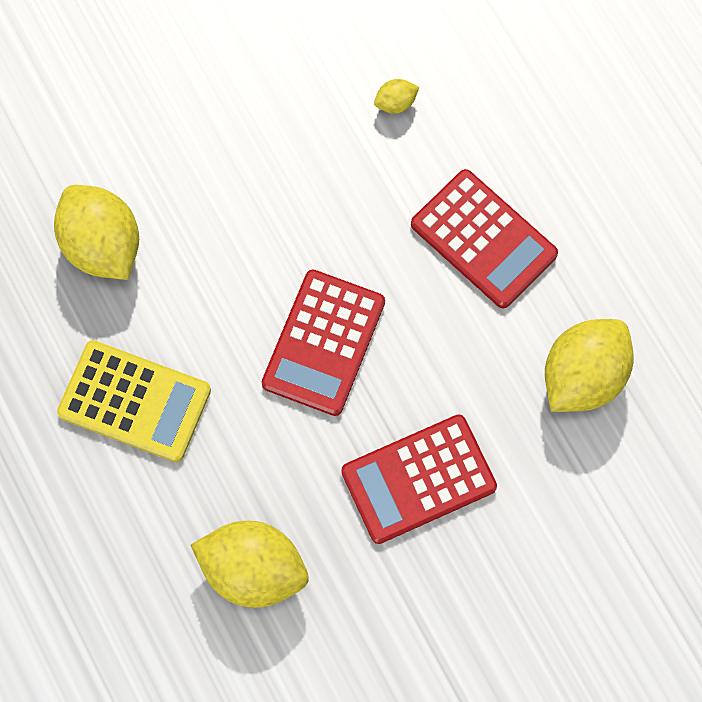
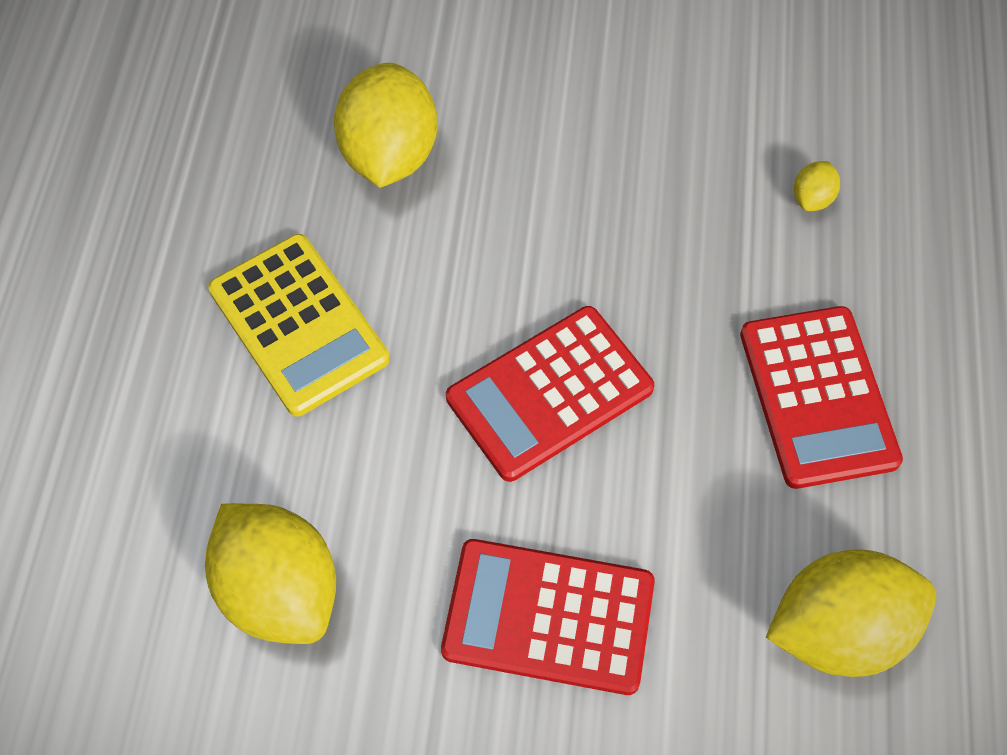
camera: 35 degrees right, 10 degrees down
(395, 103) = (812, 198): yellow lemon -> yellow lemon turned 75 degrees counterclockwise

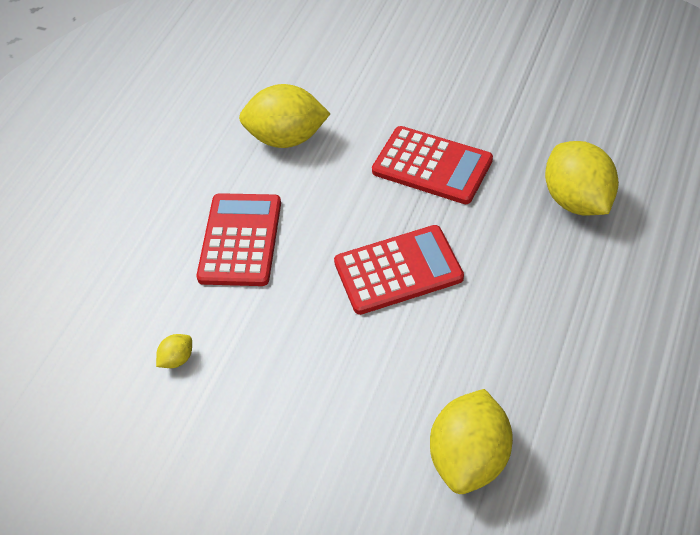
camera: 160 degrees left, 10 degrees down
(298, 325) = (554, 342): yellow calculator -> none

